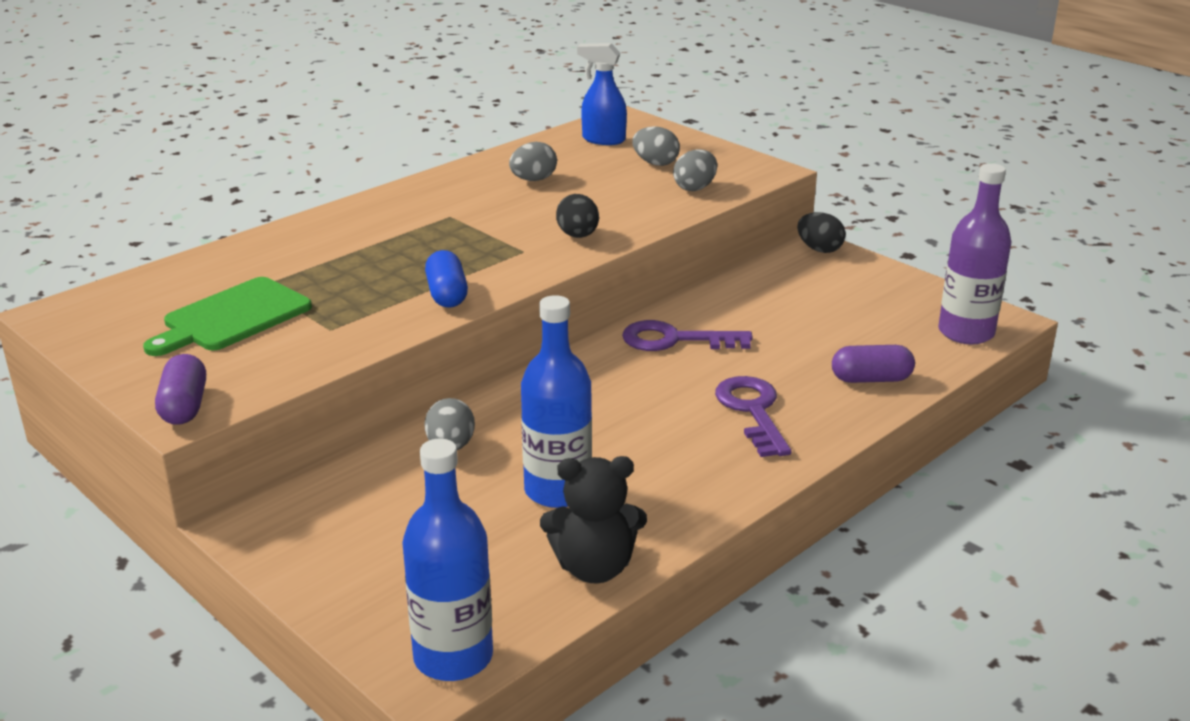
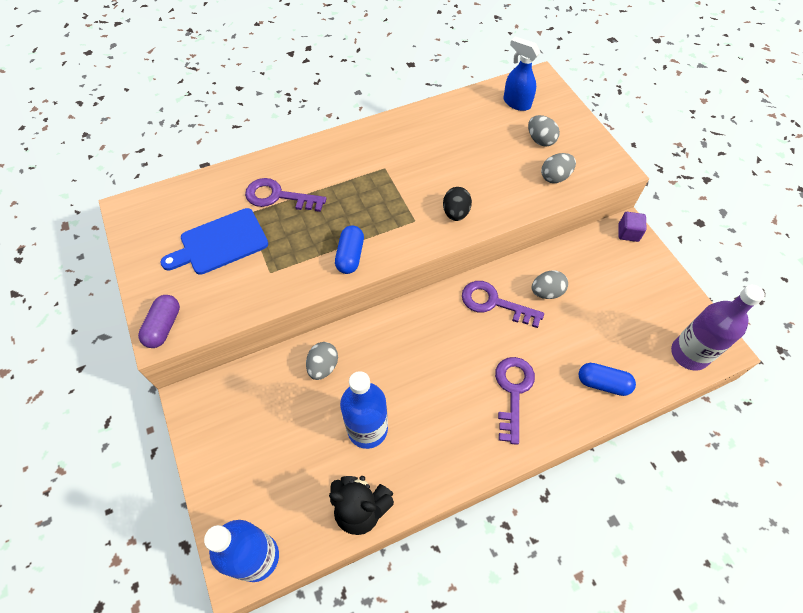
camera: 20 degrees right, 30 degrees up
(233, 317) = (220, 243): green cutting board -> blue cutting board
(301, 264) = (278, 196): none -> purple key
(533, 180) = (452, 139): grey egg -> grey egg (546, 292)
(819, 249) = (628, 233): black egg -> purple cube
(871, 379) = (603, 383): purple capsule -> blue capsule

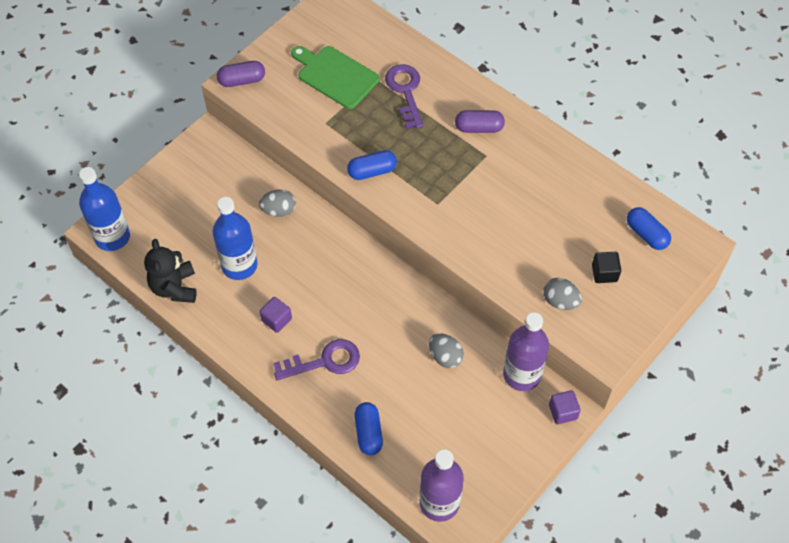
camera: 65 degrees right, 0 degrees up
(220, 243) = (335, 76): blue cutting board -> green cutting board
(353, 161) = (479, 128): none -> purple capsule
(448, 417) = (276, 320): none -> purple cube
(455, 213) = (464, 232): black egg -> none
(494, 303) = (409, 316): purple key -> none
(516, 103) = (646, 234): blue spray bottle -> blue capsule
(540, 140) = (604, 273): grey egg -> black cube
(584, 246) = (522, 374): none -> purple bottle

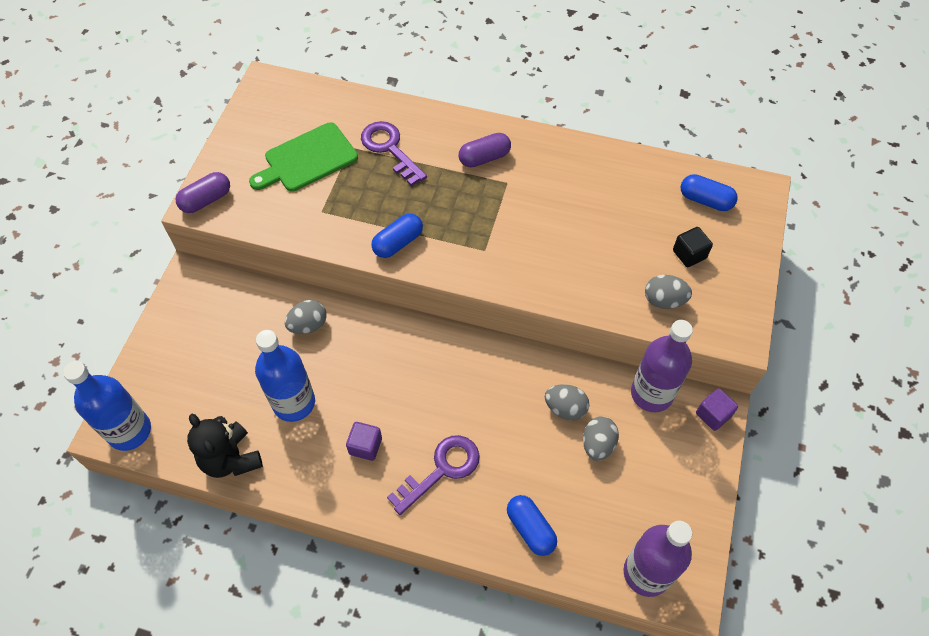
camera: 25 degrees left, 0 degrees up
(335, 76) = (307, 159): green cutting board -> green cutting board turned 45 degrees counterclockwise
(455, 394) = (597, 444): none -> grey egg

